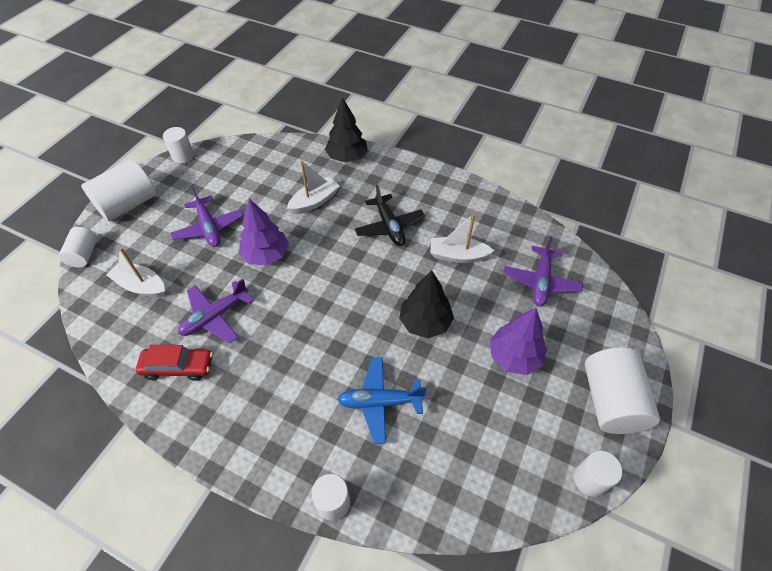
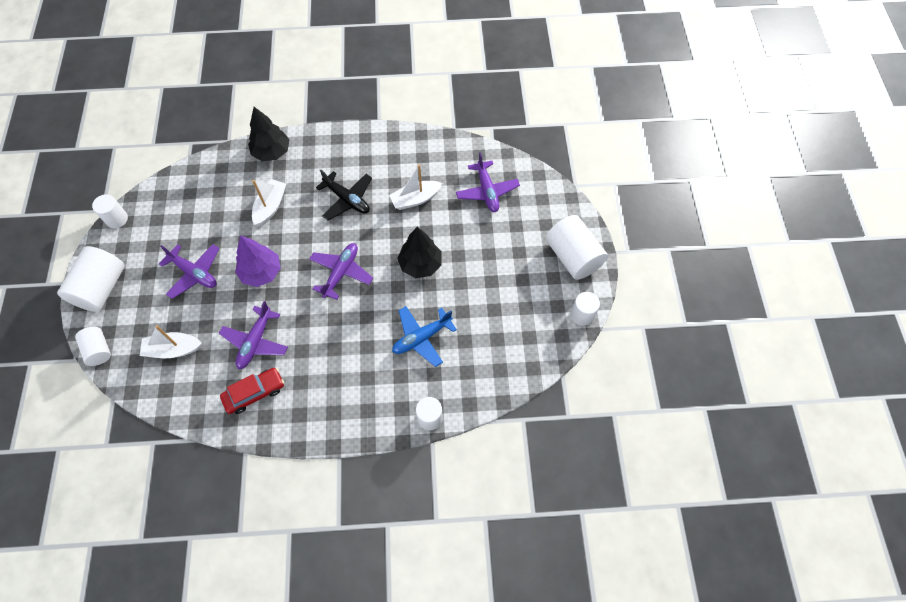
camera: 30 degrees left, 10 degrees up
(339, 291) = (341, 273): none -> purple plane
(514, 356) = (496, 258): purple tree -> none

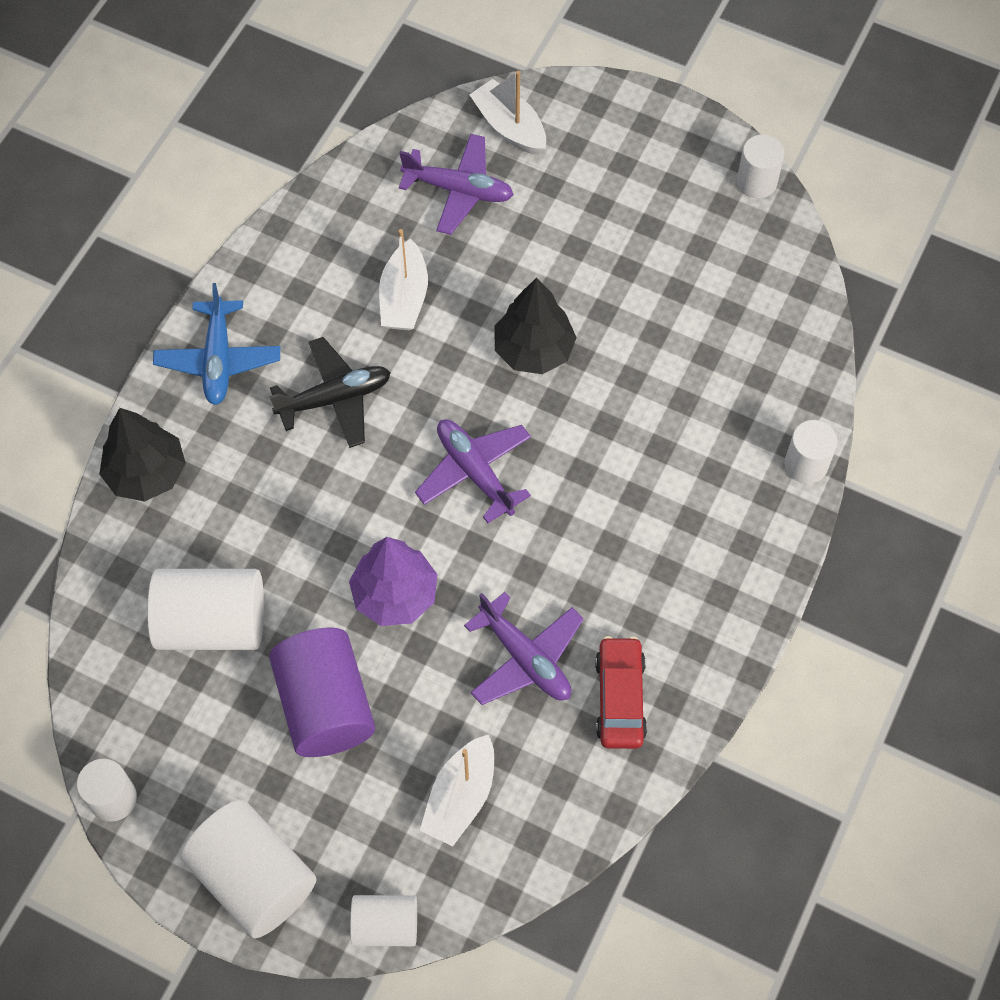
camera: 60 degrees left, 0 degrees up
(194, 273) = (325, 705): purple plane -> purple cylinder
(270, 207) = (266, 524): white boat -> white boat (509, 127)
(421, 338) = (666, 411): blue plane -> blue plane (218, 359)
(573, 257) = (653, 140): white cylinder -> white cylinder (212, 623)

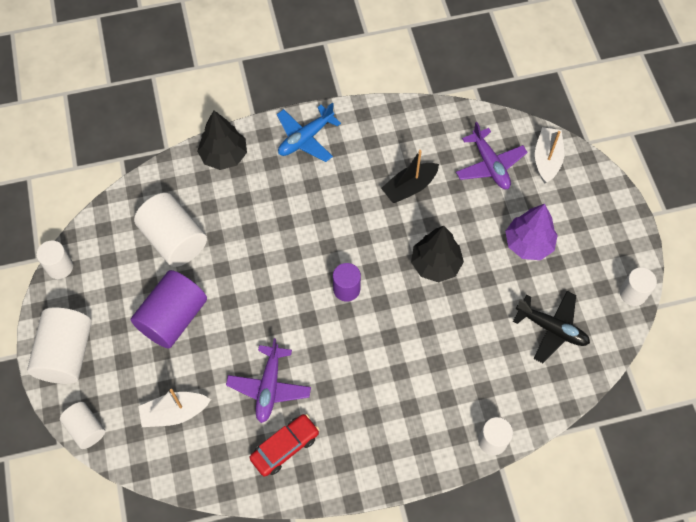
camera: 50 degrees right, 0 degrees up
(334, 398) = (330, 200): black plane -> black plane (551, 329)
(395, 595) = (253, 304): purple tree -> purple tree (528, 244)
(404, 298) = (409, 187): white boat -> black boat
(475, 472) = (346, 289): purple plane -> purple cylinder

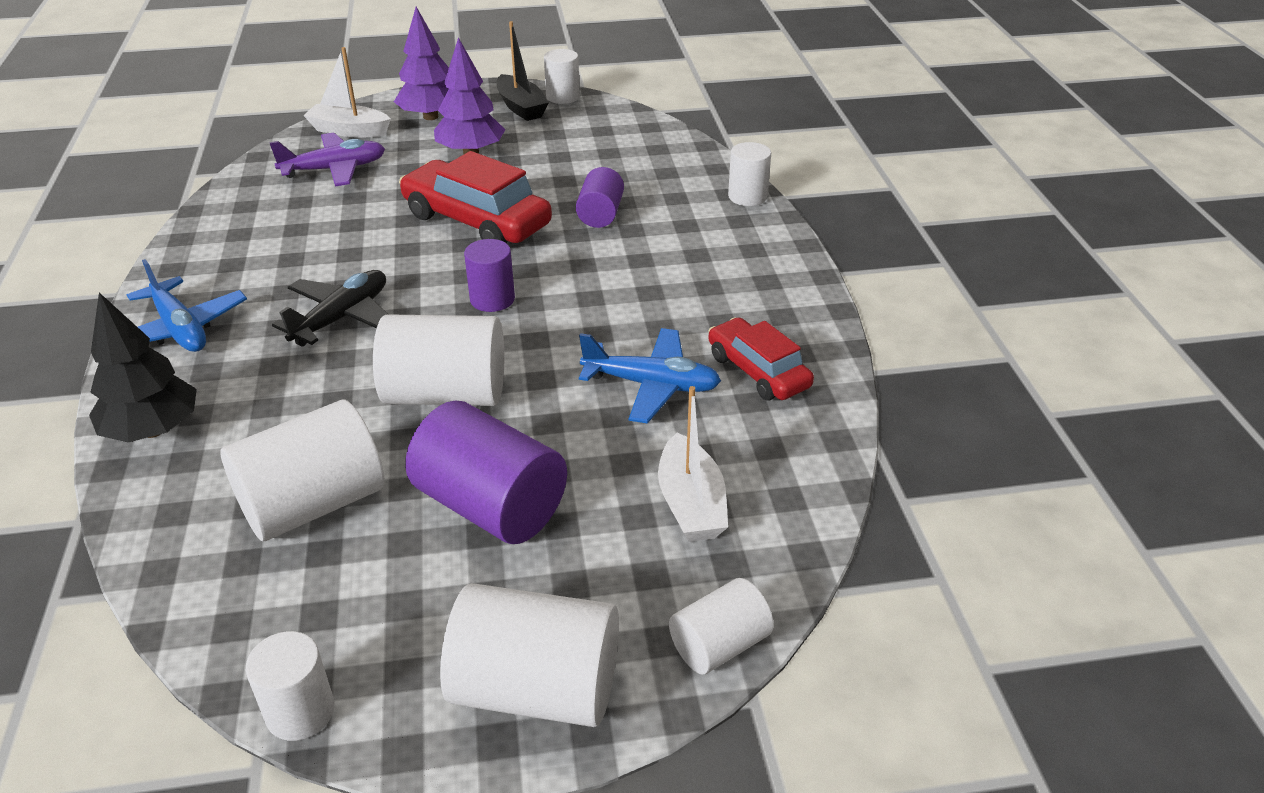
camera: 85 degrees left, 25 degrees down
(256, 281) = (446, 394): none -> white cylinder
(269, 387) = (651, 385): purple plane -> blue plane
(409, 187) = (336, 234): black boat -> black boat (521, 107)
(435, 264) = (477, 220): black tree -> red car
(453, 340) = (600, 214): none -> purple cylinder
(551, 329) = (597, 147): black plane -> black plane (342, 318)
(579, 206) = (430, 116): none -> purple tree

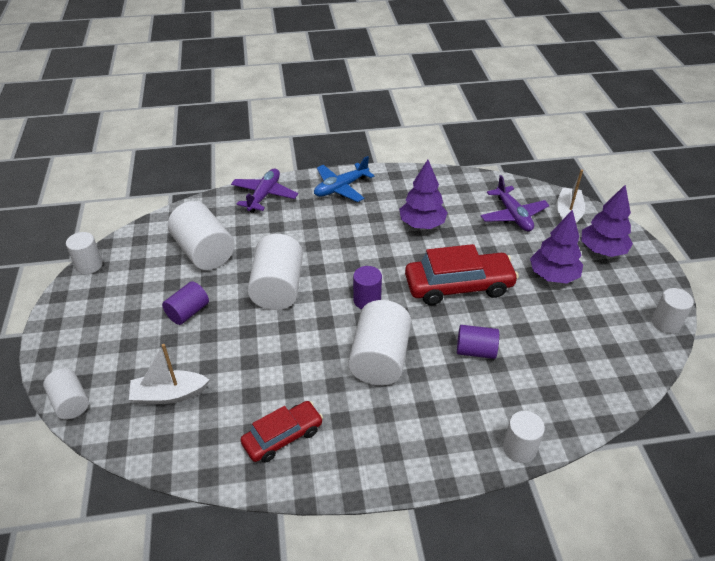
camera: 90 degrees right, 5 degrees up
(153, 430) = (264, 195): black tree -> purple plane
(325, 245) = (422, 224): none -> purple tree
(342, 318) = (349, 241): black plane -> none
(477, 220) = (459, 286): red car -> red car turned 45 degrees clockwise
(491, 505) = (188, 312): purple cylinder -> purple cylinder, size x0.57
(521, 107) = (636, 298): black boat -> none
(536, 688) = (72, 335): white cylinder -> white cylinder (380, 359)
(651, 385) = (275, 378): blue plane -> none

